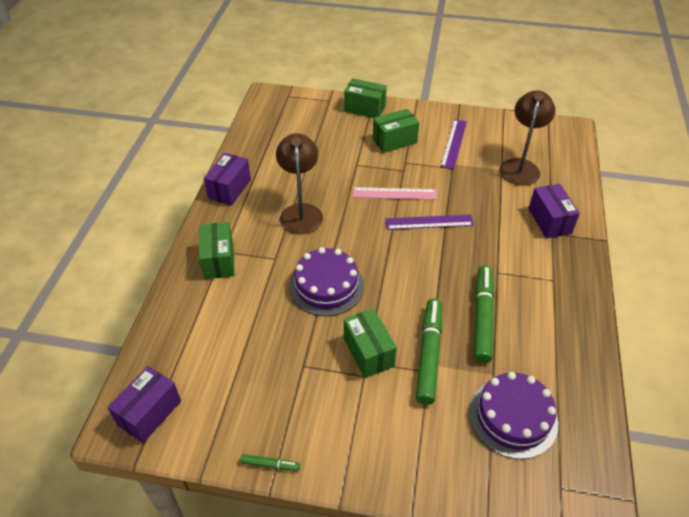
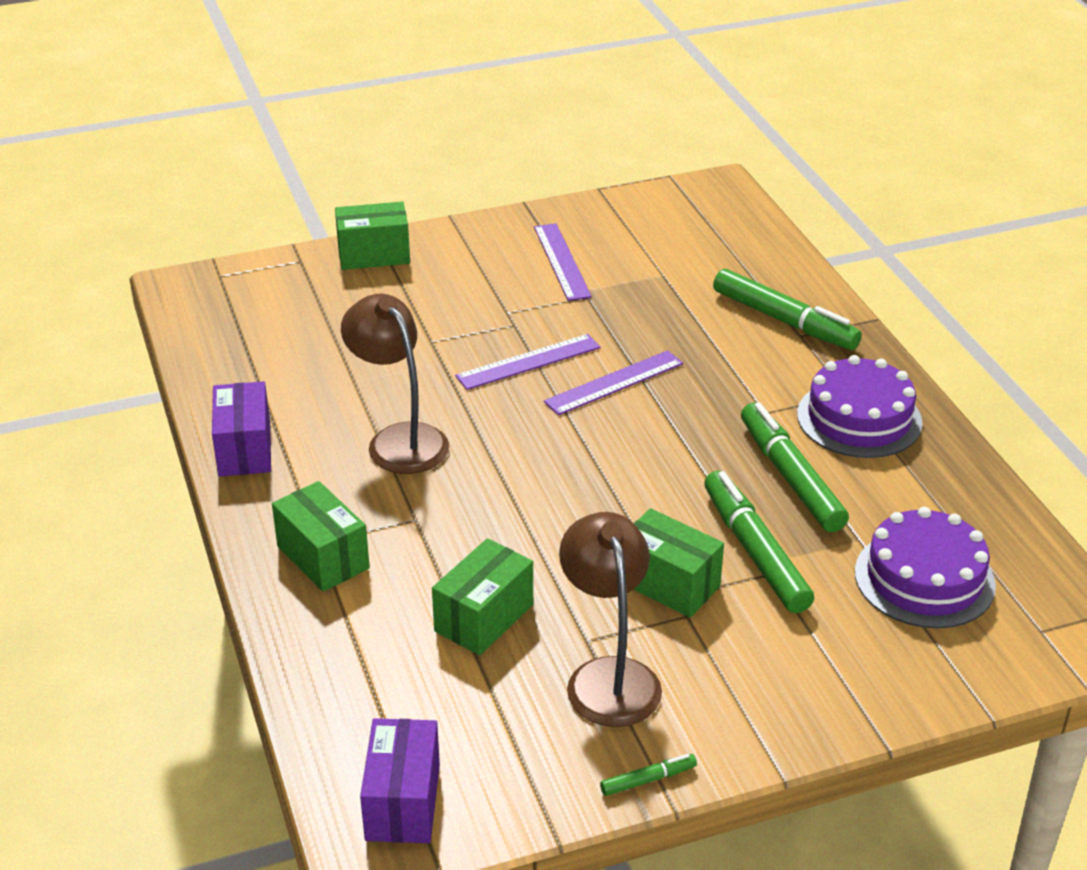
camera: 30 degrees left, 10 degrees down
(326, 286) = (531, 524): purple cake -> purple cake (859, 418)
(394, 141) = (464, 287): green box -> green box (484, 618)
(394, 193) = (528, 362): pink ruler -> purple ruler
(520, 166) = (687, 261): brown lamp -> brown lamp (609, 676)
(549, 221) = (784, 320): purple box -> green marker

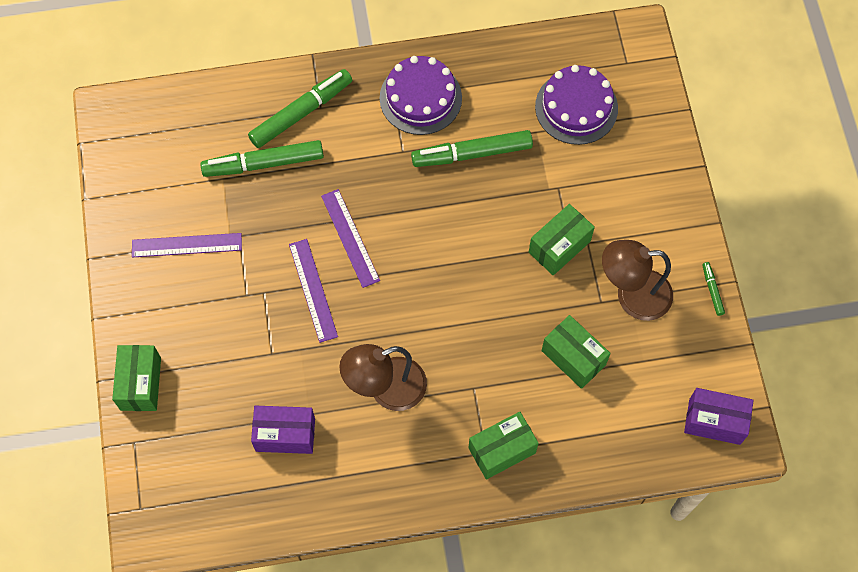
camera: 80 degrees left, 30 degrees up
(244, 449) = (377, 497): purple box -> purple box (285, 435)
(754, 551) = (538, 192): green marker -> green marker (263, 164)

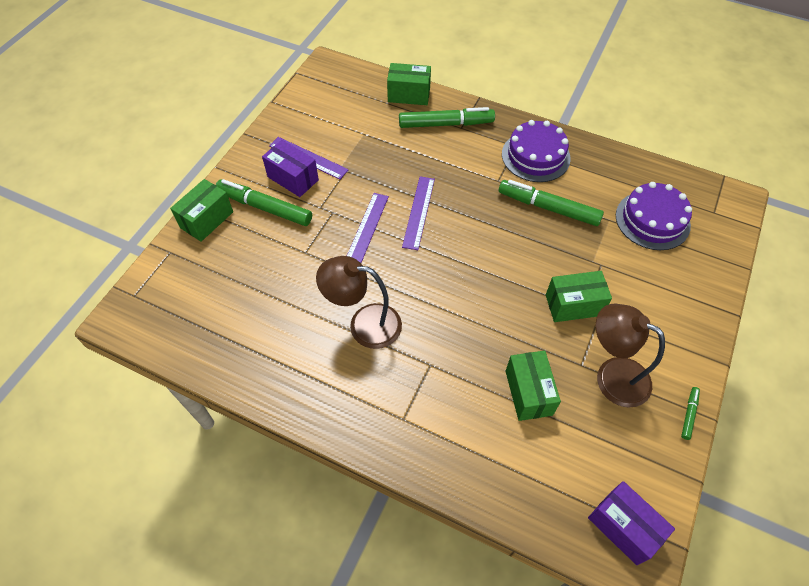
camera: 35 degrees right, 10 degrees down
(263, 164) = (397, 139): green marker -> green marker (264, 208)
(285, 435) = (268, 310): purple box -> purple box (293, 178)
(502, 450) = (417, 426): green box -> green box (409, 95)

